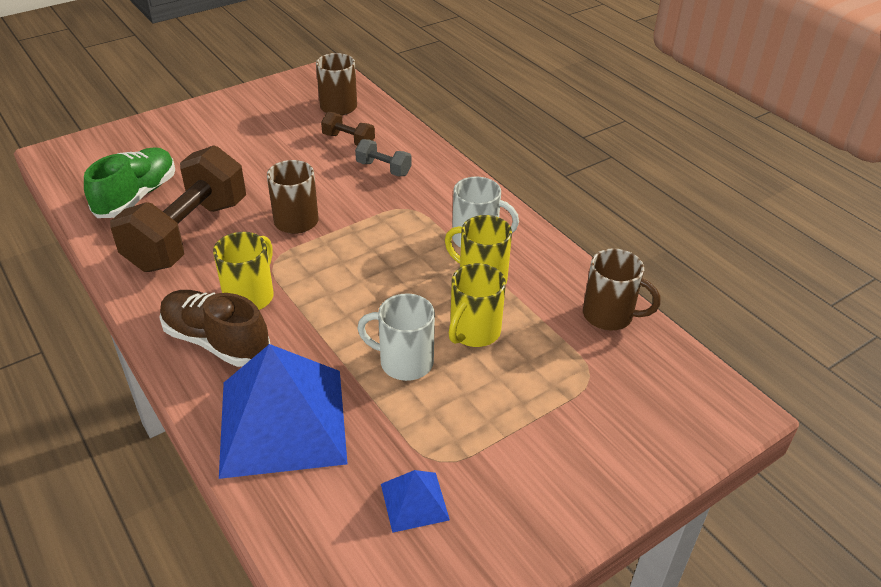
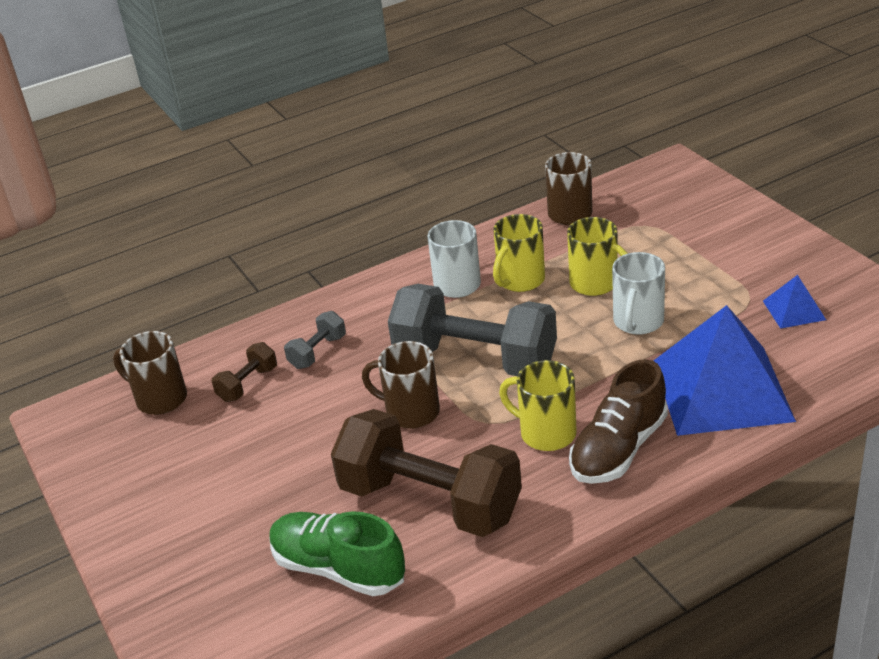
camera: 80 degrees left, 5 degrees down
(359, 253) = (475, 360): none -> grey dumbbell

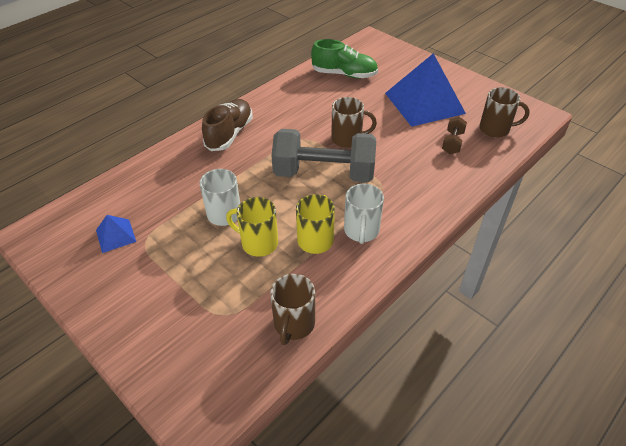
camera: 160 degrees right, 10 degrees up
(317, 352) = (426, 167): grey dumbbell -> none
(430, 502) = (316, 101): brown dumbbell -> none
(545, 433) = (269, 137): yellow mug -> none
(721, 390) = (172, 172): blue pyramid -> blue pyramid (424, 103)

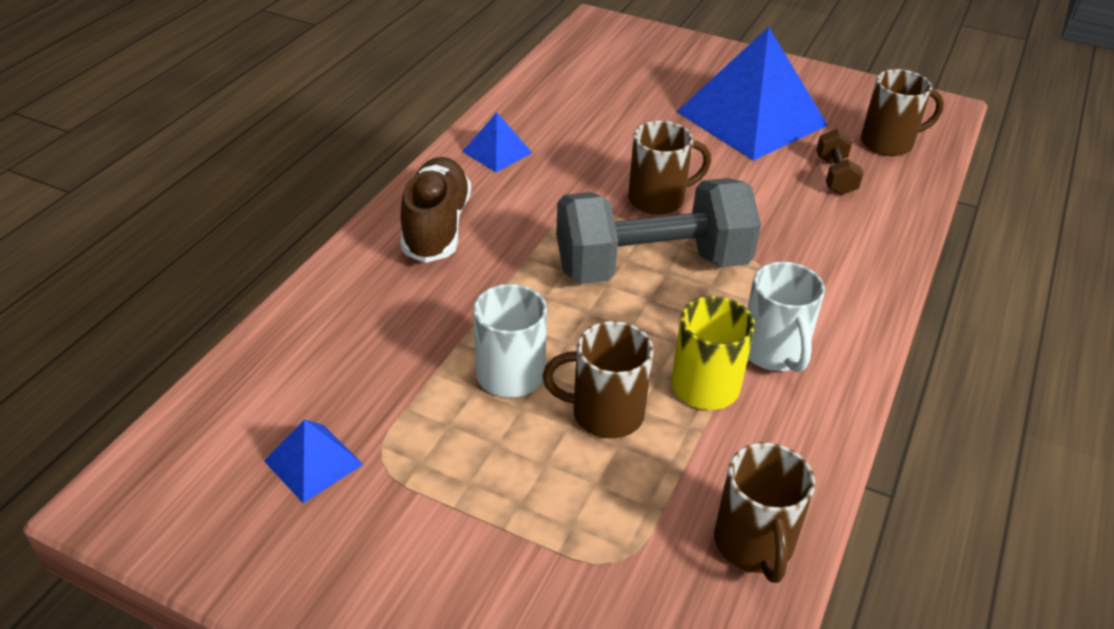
camera: 20 degrees left, 5 degrees down
(258, 243) = (604, 413): yellow mug -> brown mug
(279, 100) = (497, 152): none -> blue pyramid
(344, 74) = (588, 90): green shoe -> none

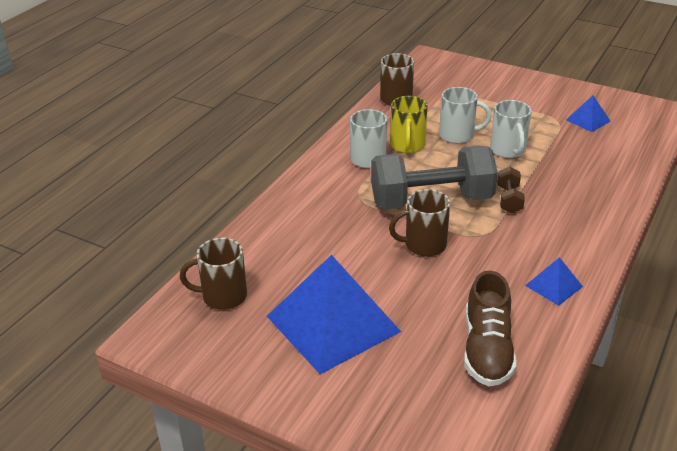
camera: 175 degrees left, 5 degrees down
(436, 227) = (577, 225): brown shoe -> brown shoe (487, 349)
(604, 413) = (458, 135): brown mug -> white mug
(835, 176) = (284, 264): brown dumbbell -> brown dumbbell (509, 199)

